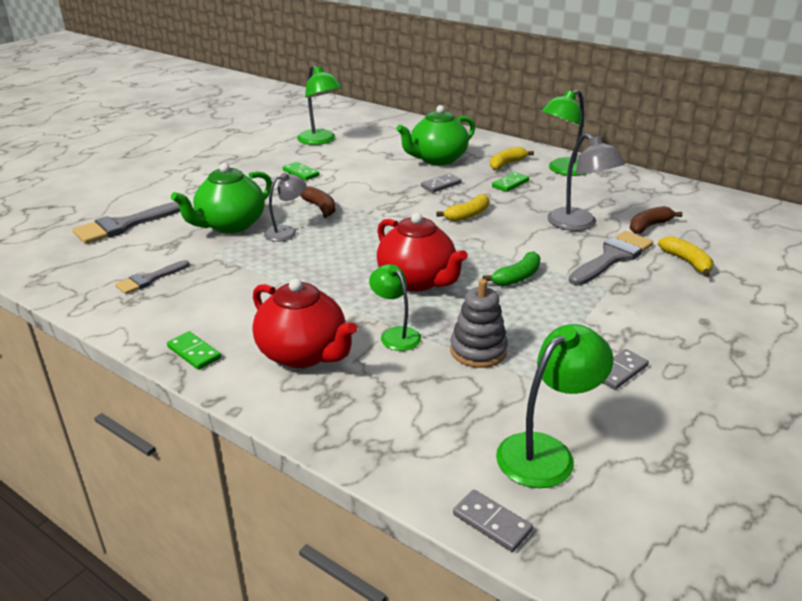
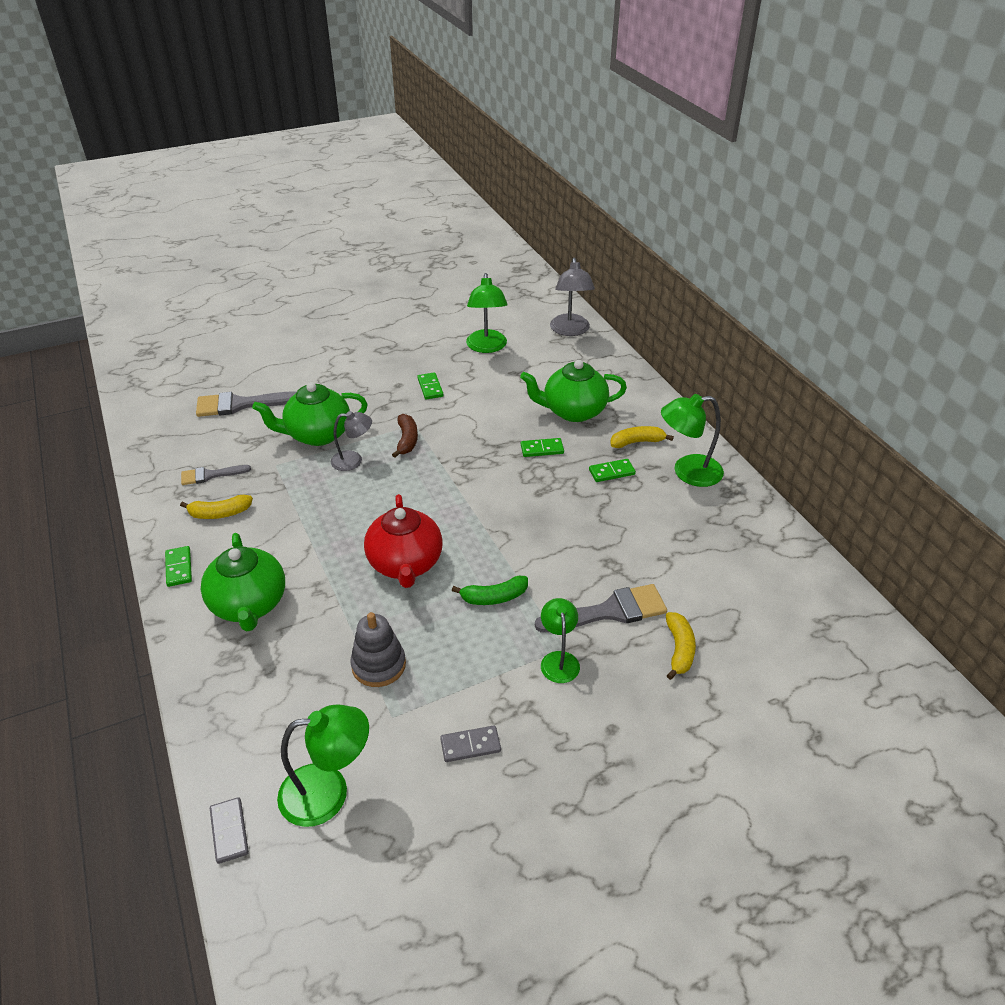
camera: 30 degrees right, 10 degrees up
(303, 354) = (249, 605): red teapot -> green teapot
(395, 334) = (332, 617): green lamp -> green lamp (559, 660)
(441, 185) = (542, 449): grey domino -> green domino
(468, 215) = (527, 500): yellow banana -> yellow banana (219, 513)
(579, 224) = (623, 554): grey lamp -> grey lamp (570, 330)
(649, 226) = (694, 586): brown banana -> none

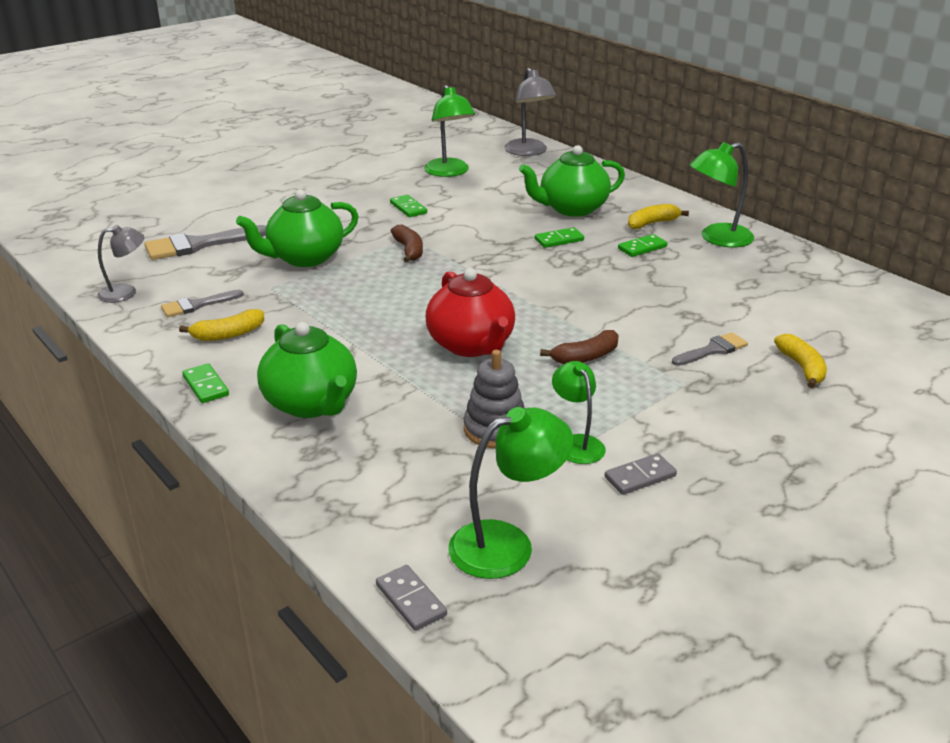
camera: 15 degrees left, 10 degrees down
(353, 460) = (359, 273): grey lamp -> grey lamp (126, 292)
(494, 597) = (585, 357): green banana -> brown banana
(559, 660) = (686, 394): green lamp -> green lamp (577, 443)
(609, 611) = (712, 350): grey brush -> grey brush, size x0.60

